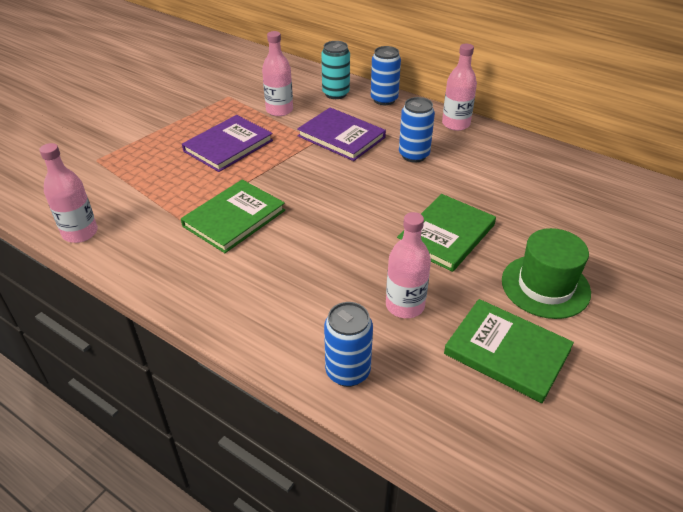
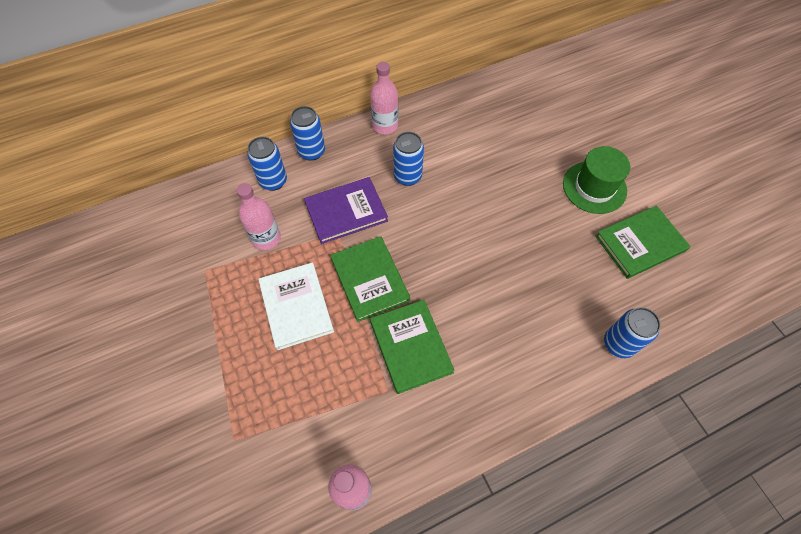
camera: 60 degrees left, 20 degrees up
(228, 146) = (296, 307): purple book -> white book
(336, 94) = (273, 181): turquoise can -> blue can
(405, 305) = (573, 277): pink bottle -> none
(446, 235) = (515, 211): green book -> green book (370, 279)

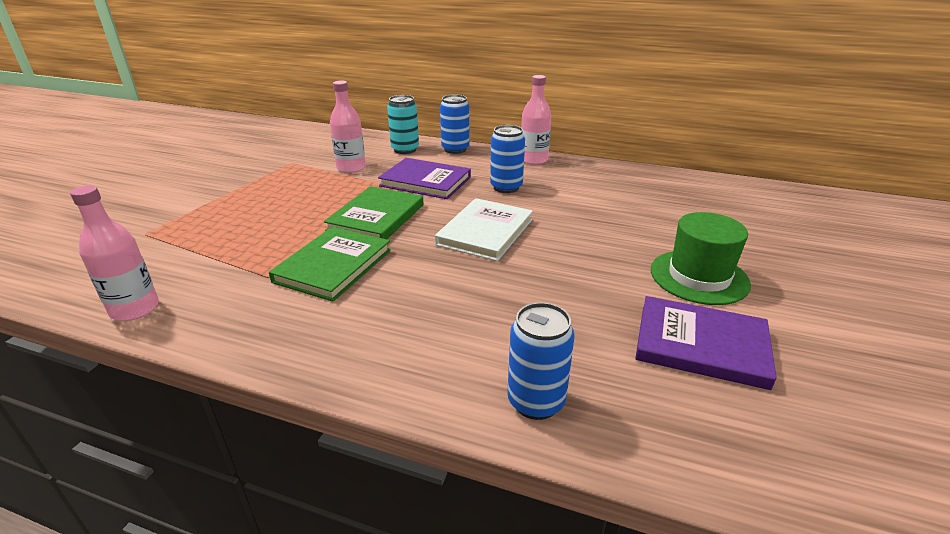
camera: 45 degrees right, 30 degrees down
(273, 181) = (405, 150): blue can -> turquoise can
(296, 307) = (305, 202): white book -> white book (485, 232)
(640, 243) = (701, 345): green book -> purple book

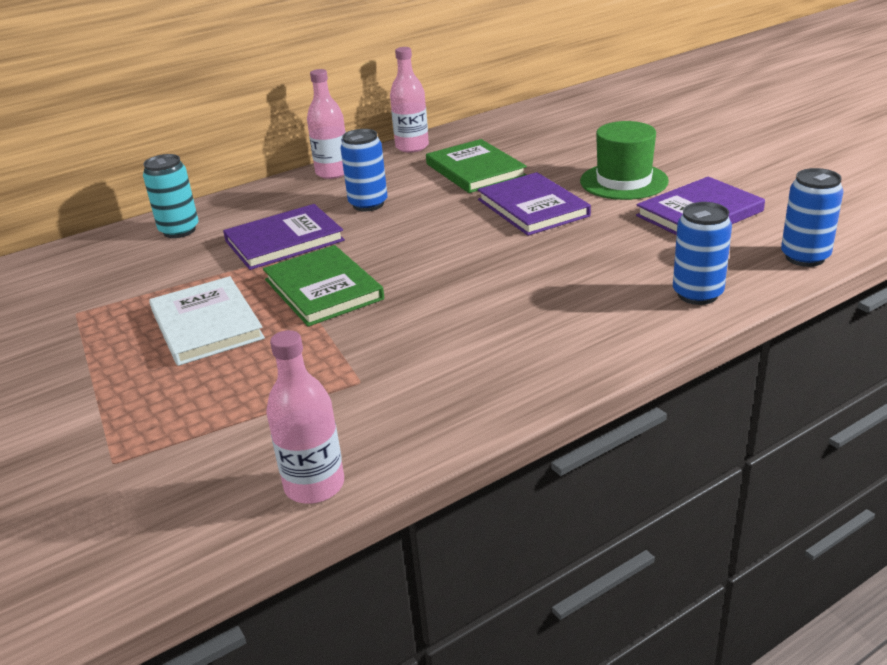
camera: 50 degrees left, 0 degrees up
(333, 266) = (391, 337): green book -> green book (475, 170)
(351, 168) = (169, 275): pink bottle -> pink bottle (412, 147)
(455, 149) = (233, 203): blue can -> blue can (805, 257)
(485, 232) = (439, 241): white book -> white book (206, 324)
(586, 250) = (532, 208): none -> purple book

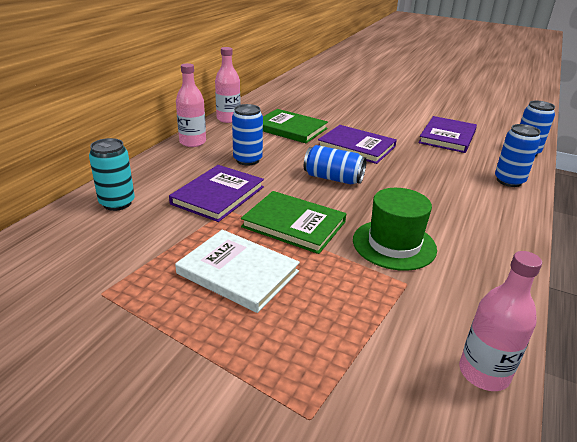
camera: 35 degrees left, 0 degrees up
(442, 244) = (333, 178): none -> blue can
(623, 181) = (385, 124): green hat -> green hat (394, 244)

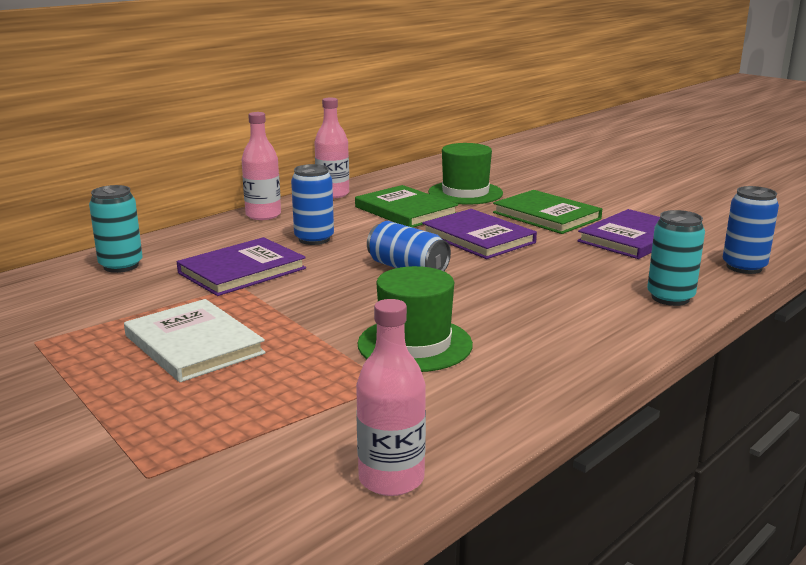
camera: 20 degrees right, 10 degrees down
(294, 224) = (306, 309): green book -> green book (546, 216)
(317, 110) = (465, 193): none -> green hat
(509, 181) = (670, 298): blue can -> turquoise can

